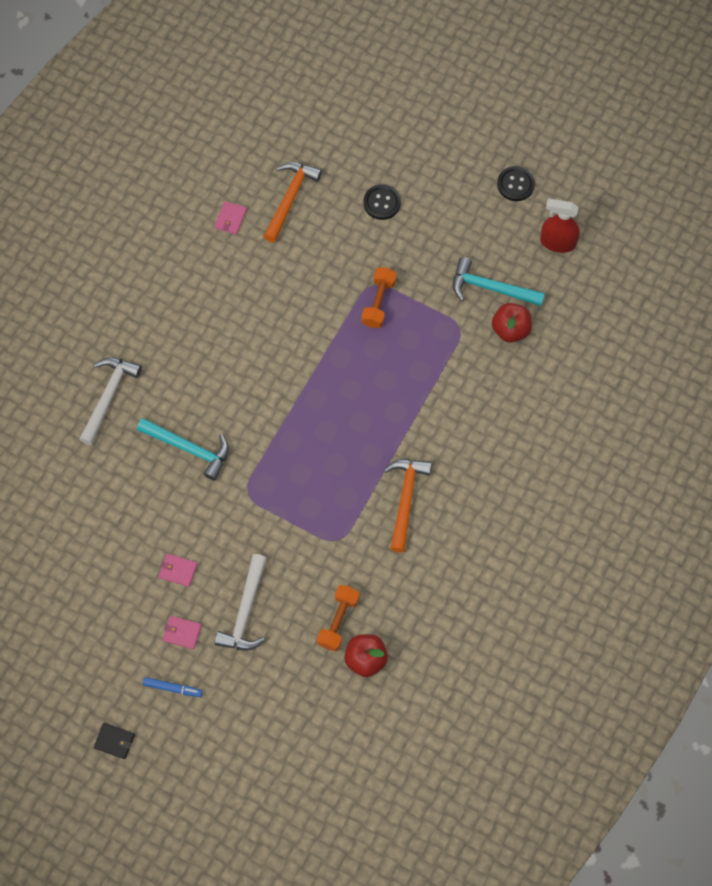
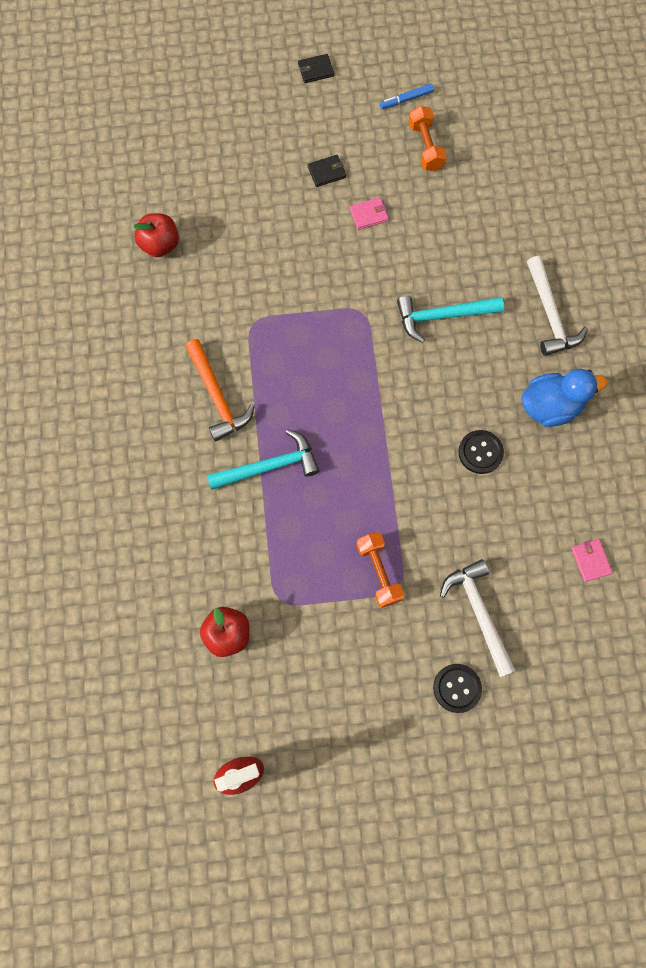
camera: 145 degrees right, 5 degrees up
(167, 332) = (550, 406): none -> blue duck
(172, 688) = (301, 130): blue marker -> blue marker (406, 99)
(182, 633) = (327, 172): pink wallet -> black wallet
(245, 611) = (288, 219): white hammer -> white hammer (478, 612)
(290, 198) = (552, 625): orange hammer -> none
(338, 621) = (204, 259): orange dumbbell -> orange dumbbell (425, 146)
(491, 288) = (277, 667): turquoise hammer -> turquoise hammer (269, 466)
(515, 184) = (332, 816): black button -> black button (480, 452)

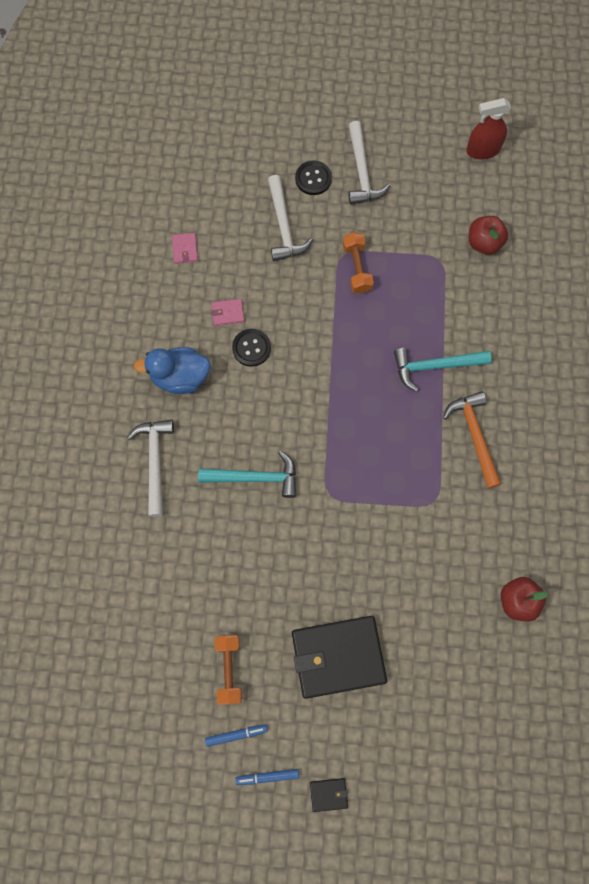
camera: 170 degrees left, 0 degrees up
(327, 172) = (338, 656): black wallet -> black wallet, size x2.48
(369, 215) = (303, 598): pink wallet -> pink wallet (227, 313)
(371, 74) = (267, 776): none -> blue marker
(396, 710) = (362, 172): none -> white hammer

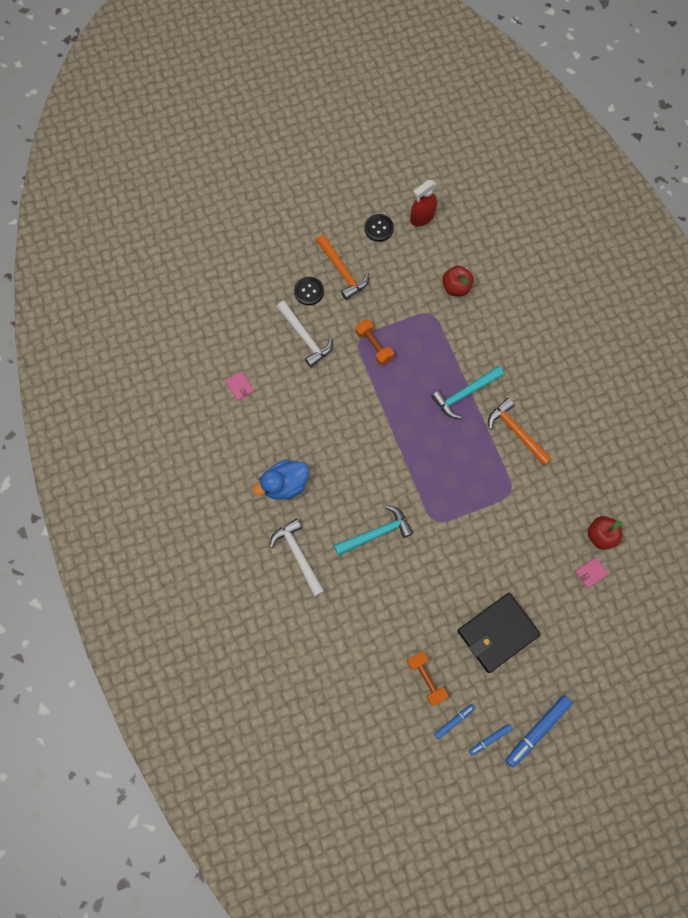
camera: 25 degrees left, 0 degrees up
(227, 313) = (296, 421): pink wallet -> pink wallet (590, 573)
(251, 348) = (326, 439): black button -> black button (379, 228)
(329, 794) = (537, 731): black wallet -> blue marker
(362, 172) = (342, 271): white hammer -> orange hammer

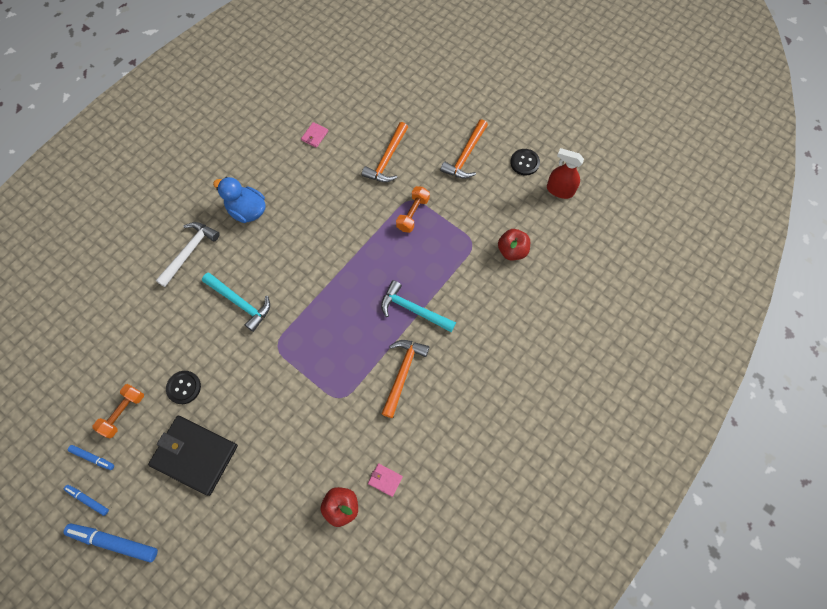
camera: 60 degrees right, 5 degrees down
(305, 337) = (387, 159): white hammer -> orange hammer
(309, 291) = (430, 141): black button -> black button (184, 387)
(590, 573) = (297, 516): pink wallet -> pink wallet (385, 480)

